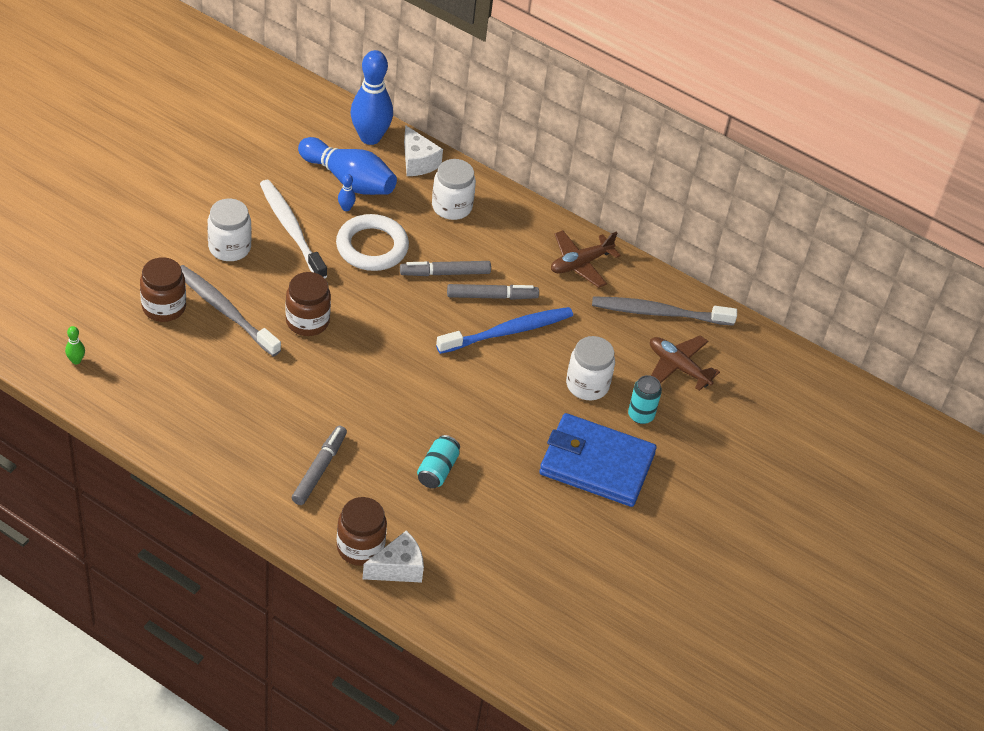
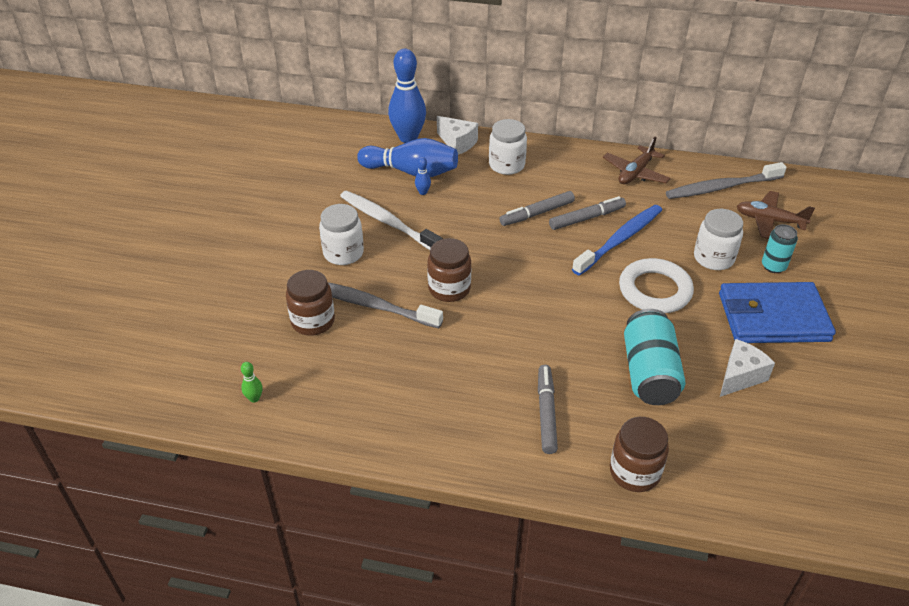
camera: 15 degrees left, 5 degrees down
(372, 247) = (464, 214): white ring -> white ring (655, 290)
(398, 568) = (683, 478): white cheese -> white cheese (740, 376)
(437, 470) = (649, 373): turquoise can -> turquoise can, size x1.75

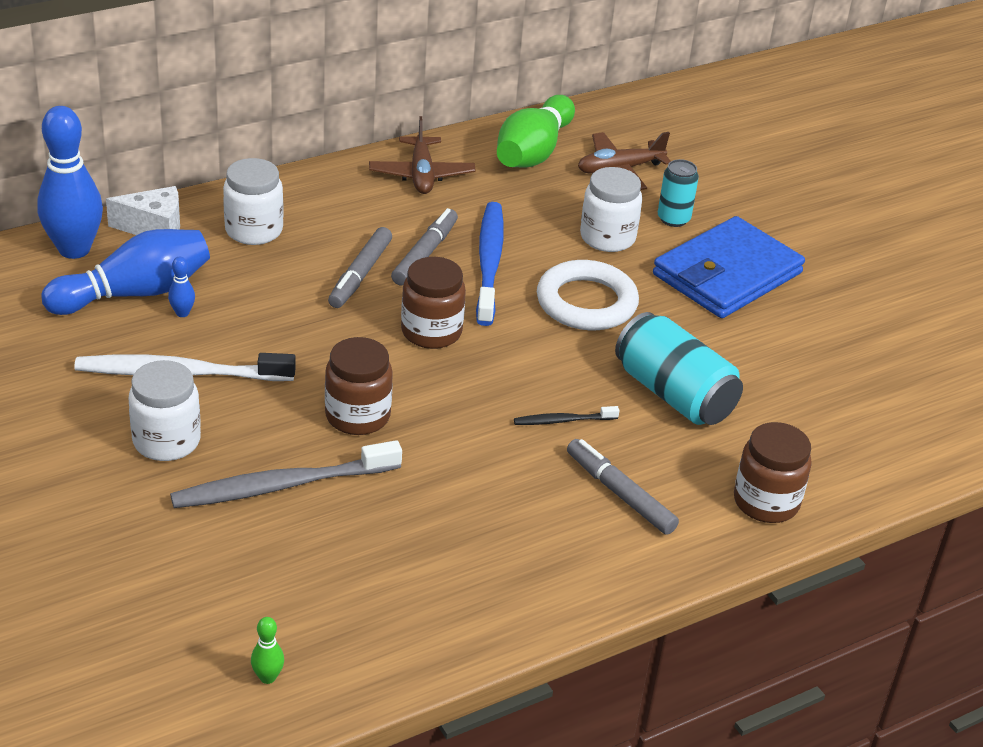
camera: 45 degrees left, 5 degrees down
(313, 321) = (230, 545): brown jar -> brown jar (431, 332)
(561, 352) = (563, 420): none -> black toothbrush
(721, 187) = (533, 152): grey toothbrush -> green bowling pin
(740, 376) = (759, 351): white cheese -> none

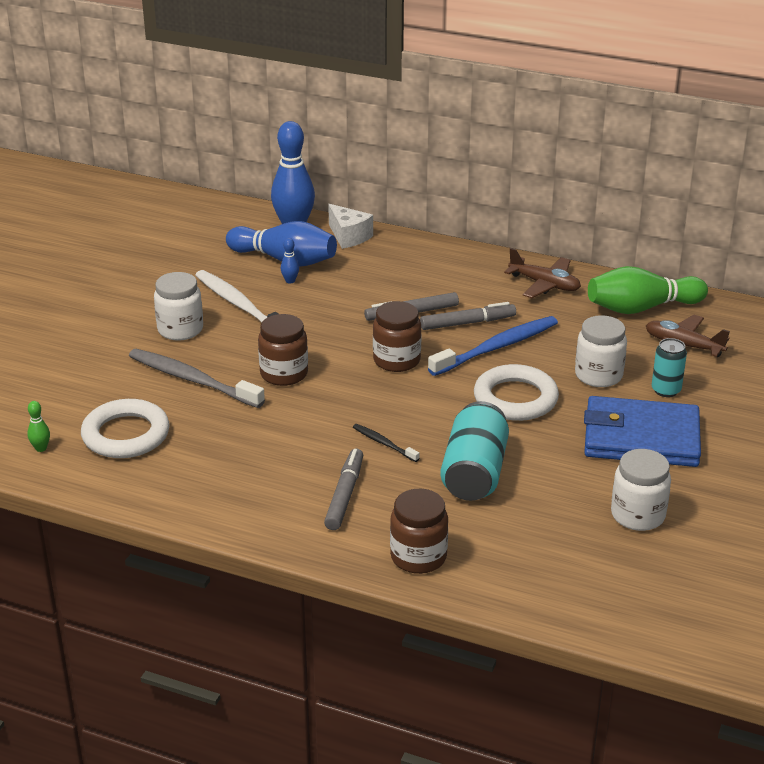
camera: 55 degrees right, 5 degrees down
(254, 230) = (396, 263): white jar -> white jar (638, 515)
(326, 593) = (126, 435): none -> white ring
(421, 175) = (544, 284): brown plane -> brown plane turned 105 degrees counterclockwise

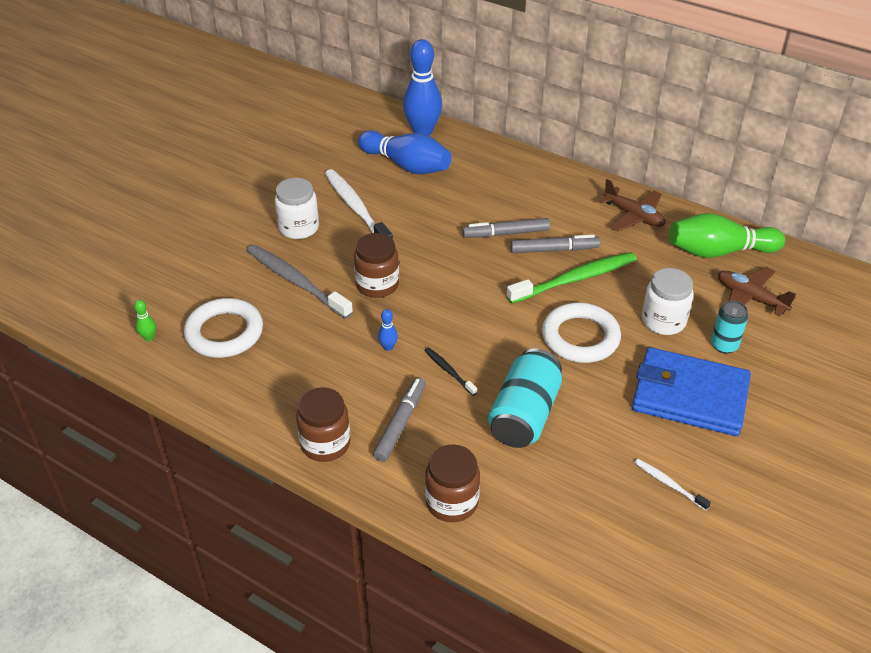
camera: 10 degrees right, 10 degrees up
(290, 281) = (406, 187): blue bowling pin -> blue bowling pin (388, 347)
(349, 237) = (468, 147): white cheese -> none
(396, 360) = (481, 282): brown jar -> brown jar (325, 444)
(497, 347) = (575, 279): blue toothbrush -> green toothbrush
(638, 515) = (668, 484): white jar -> white toothbrush

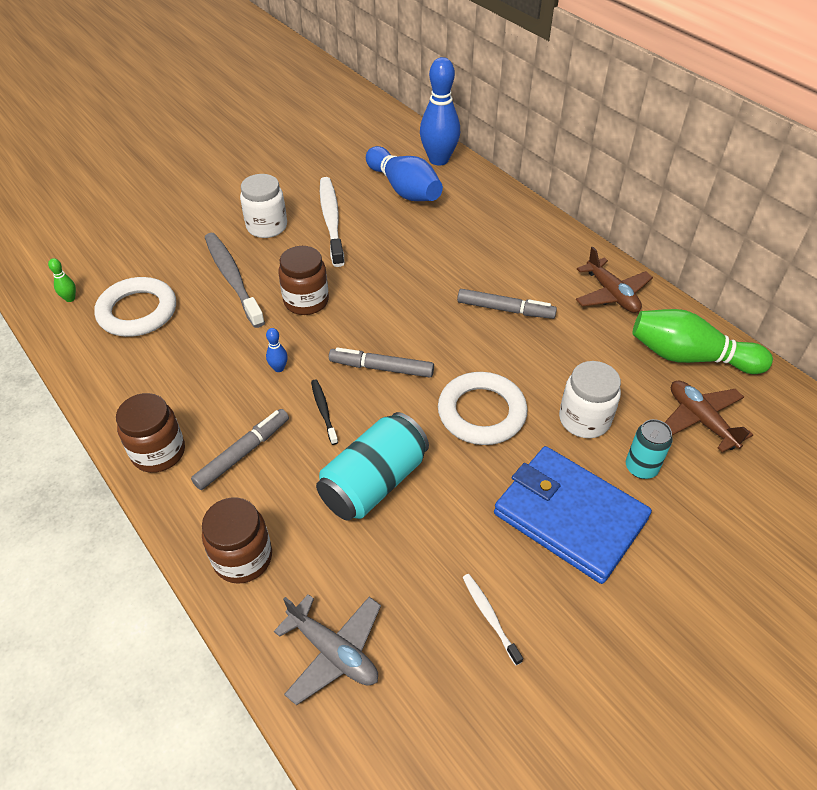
camera: 20 degrees right, 5 degrees up
(506, 233) = (464, 280): grey marker -> grey marker (381, 368)
(566, 545) = (333, 652): none -> grey plane
(575, 279) = (511, 347): green toothbrush -> none

